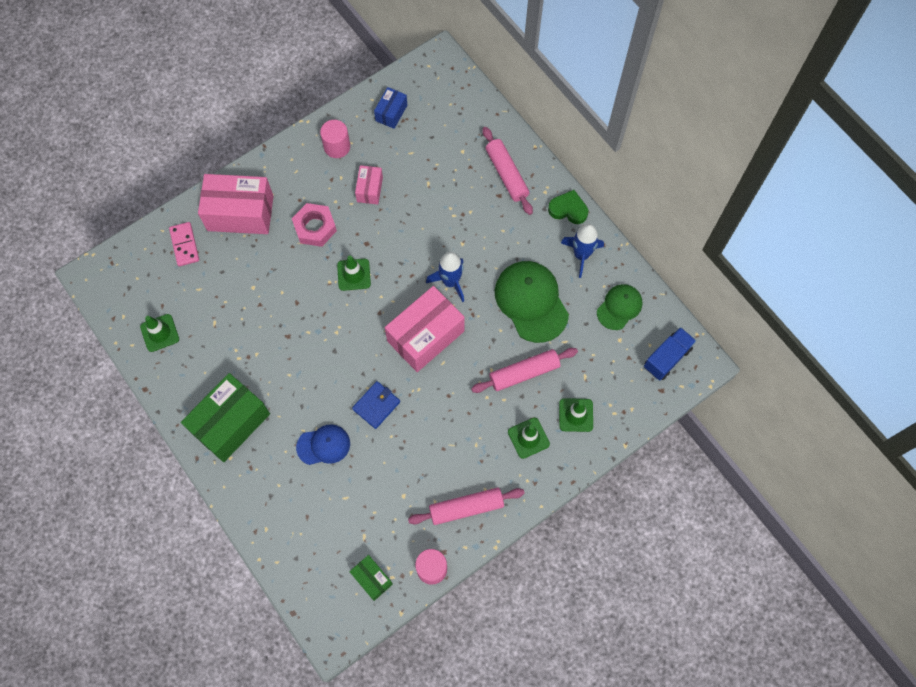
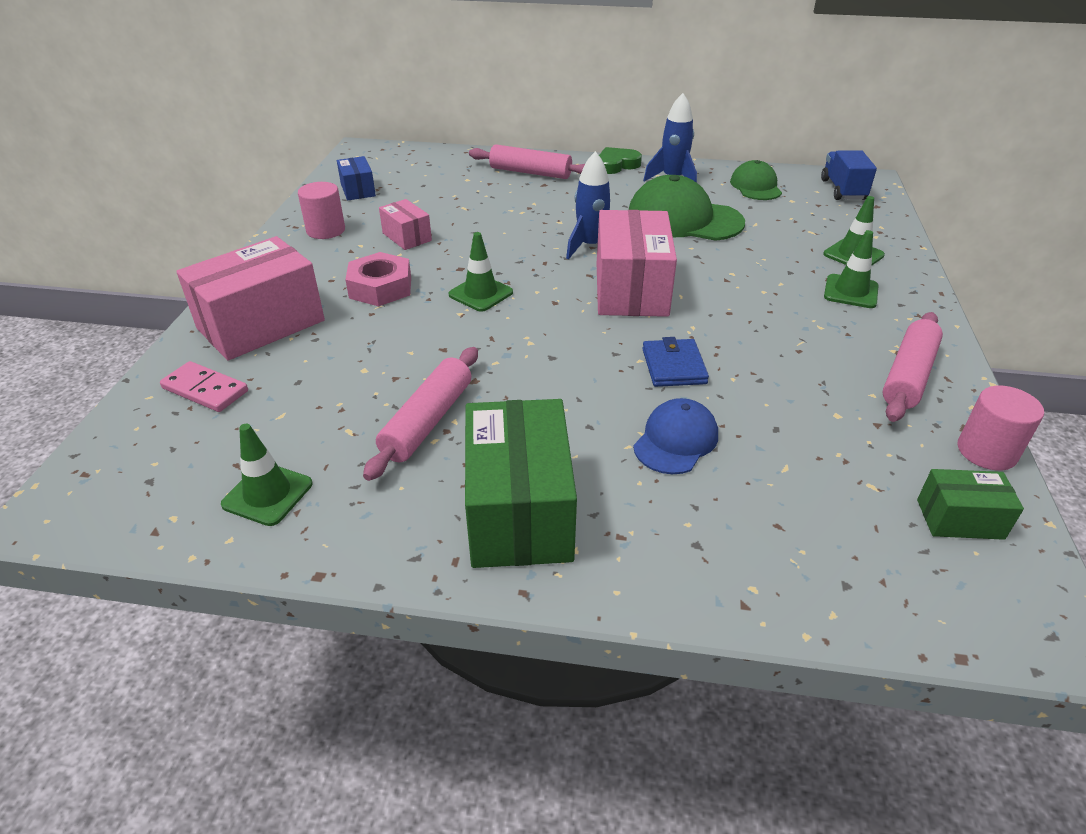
camera: 45 degrees left, 30 degrees down
(524, 373) = (762, 258): pink rolling pin -> pink rolling pin (427, 421)

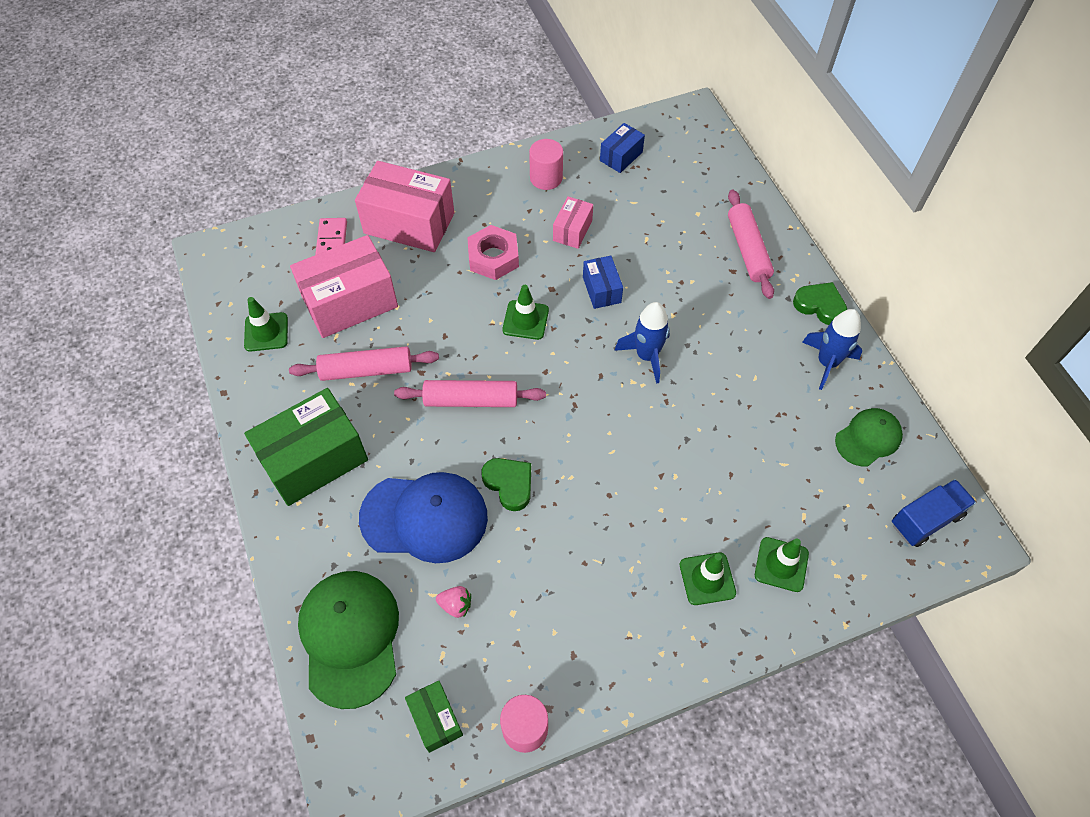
camera: 60 degrees right, 20 degrees up
(493, 244) = (601, 290): none -> blue box
(631, 289) = (597, 413): pink box -> pink box (350, 302)
(674, 366) = (509, 484): blue wallet -> green heart
(676, 440) = (424, 517): blue cap -> blue cap, size x1.71
(684, 219) = (748, 404): green cap -> green cap (350, 637)
(809, 453) = (456, 605): none -> pink strawberry
(907, 376) = (596, 653): pink rolling pin -> pink rolling pin (471, 400)

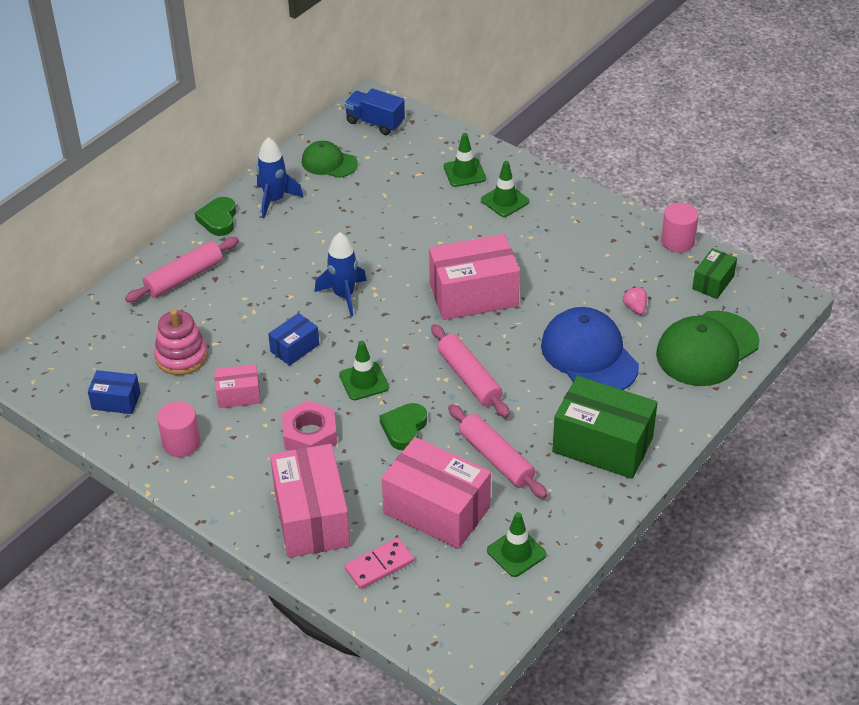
camera: 120 degrees left, 15 degrees down
(509, 484) = (522, 323): green heart -> green heart (404, 429)
(577, 463) = (473, 295): none -> pink box
(644, 212) = (181, 356): none -> pink stacking toy

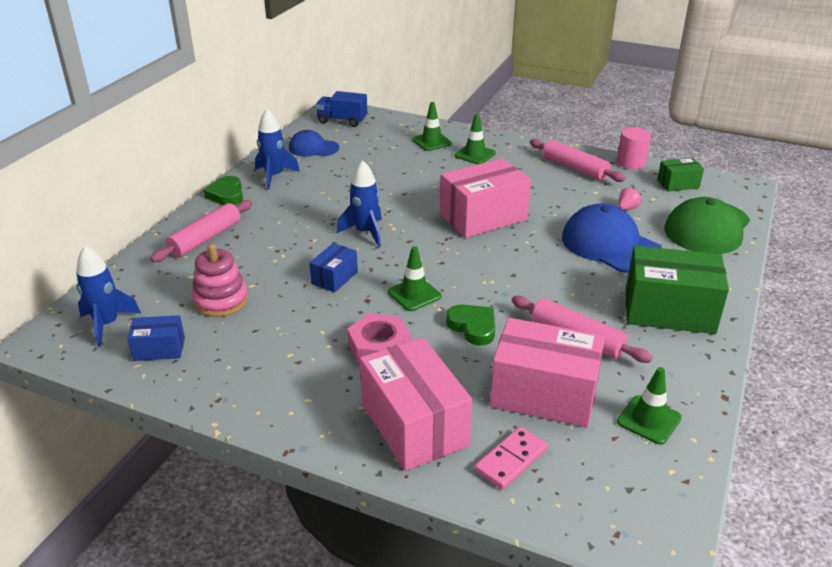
camera: 15 degrees left, 10 degrees down
(75, 365) = (107, 324): none -> blue rocket
(181, 443) = (243, 376): pink cylinder -> none
(238, 395) = (291, 324): pink box -> none
(329, 163) = (313, 148): green cap -> blue cap
(404, 429) = (473, 327): green heart -> green heart turned 135 degrees clockwise
(469, 378) = (513, 277): pink rolling pin -> pink rolling pin (574, 168)
(635, 308) = (627, 208): pink strawberry -> pink strawberry turned 75 degrees clockwise
(713, 282) = (678, 184): green box -> green box turned 60 degrees clockwise

